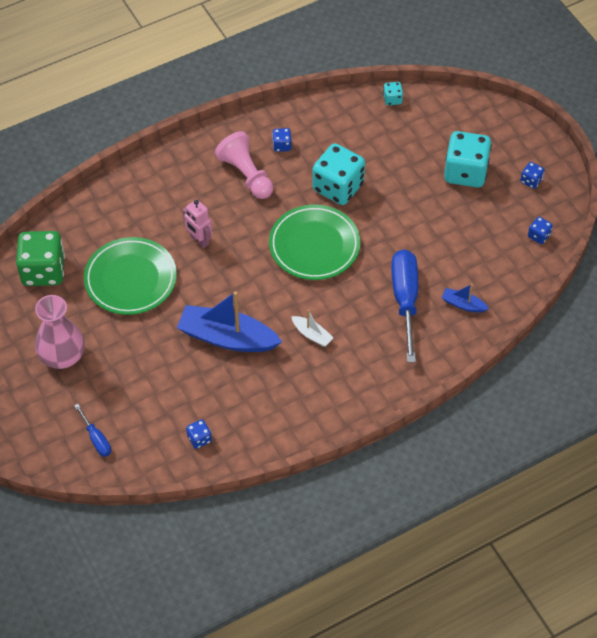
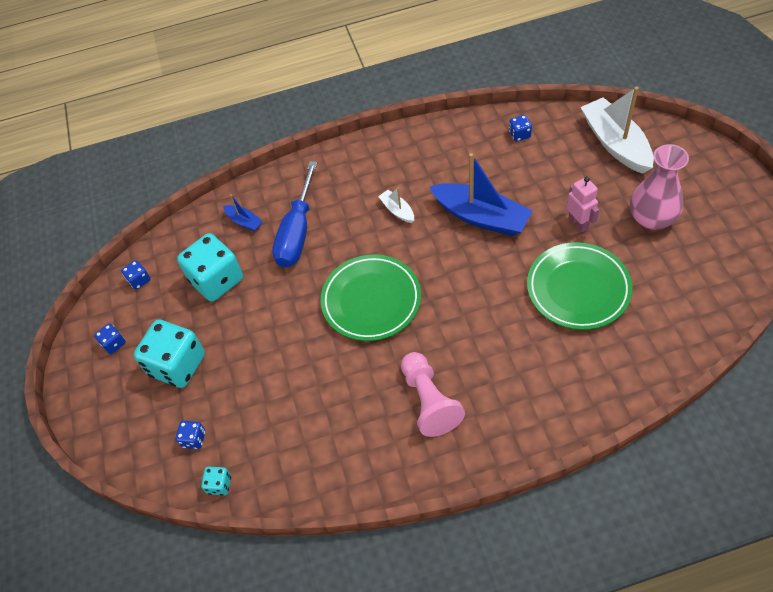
camera: 160 degrees left, 0 degrees up
(43, 271) = (679, 311): green dice -> none
(96, 439) = (615, 143): blue screwdriver -> white boat
(199, 240) = (497, 324): pink robot -> pink robot (578, 223)
(282, 145) = (377, 436): blue dice -> blue dice (194, 439)
(338, 187) = (325, 367): turquoise dice -> turquoise dice (217, 280)

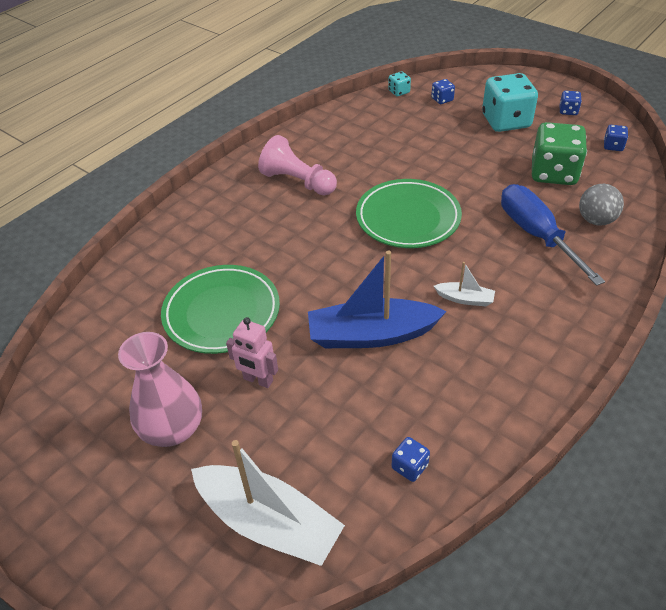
camera: 140 degrees right, 10 degrees down
(217, 280) = (553, 173): turquoise dice -> green dice
(244, 221) = (596, 220): blue boat -> grey ball

